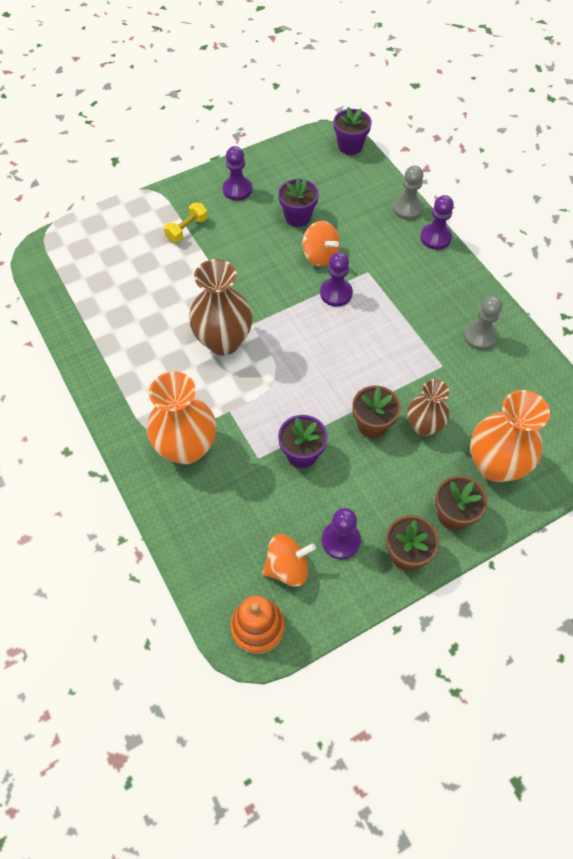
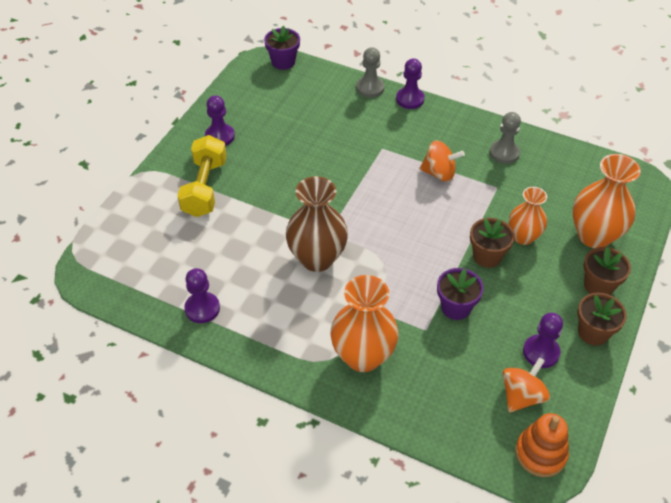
camera: 35 degrees left, 10 degrees down
(187, 229) = (205, 188): yellow dumbbell -> yellow dumbbell, size x1.78
(298, 217) = (290, 134): purple flower pot -> none
(320, 255) = (334, 154): orange spinning top -> orange spinning top (439, 173)
(336, 293) = (373, 176): purple pawn -> purple pawn (202, 308)
(423, 426) = (523, 236): brown vase -> orange vase

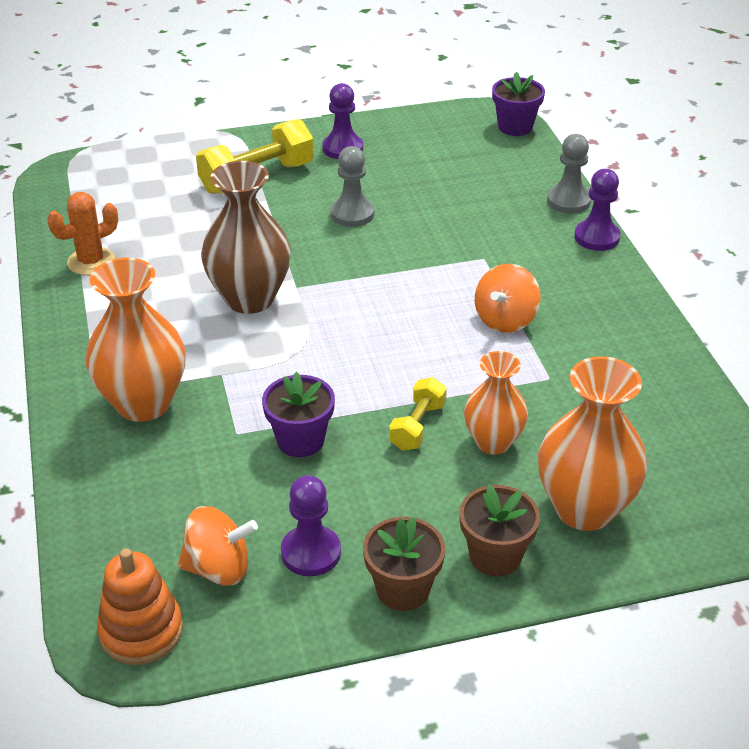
camera: 50 degrees right, 10 degrees down
(202, 308) = (91, 261): purple pawn -> orange cactus
(439, 173) = (505, 320): orange spinning top -> orange spinning top turned 60 degrees clockwise
(487, 256) = (417, 426): brown flower pot -> yellow dumbbell
(504, 153) = (620, 355): grey pawn -> grey pawn (352, 214)

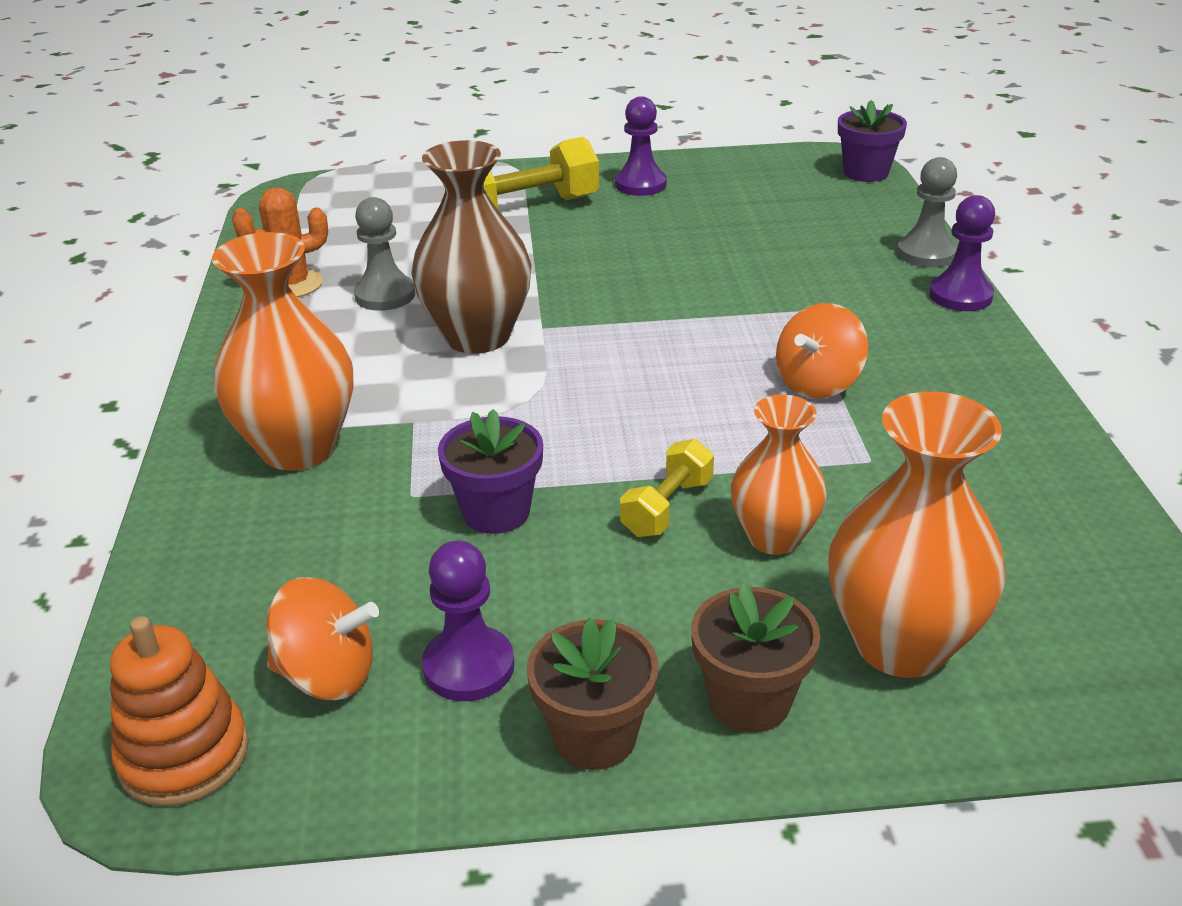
camera: 10 degrees right, 5 degrees down
(352, 214) = (635, 252): grey pawn -> grey pawn (385, 295)

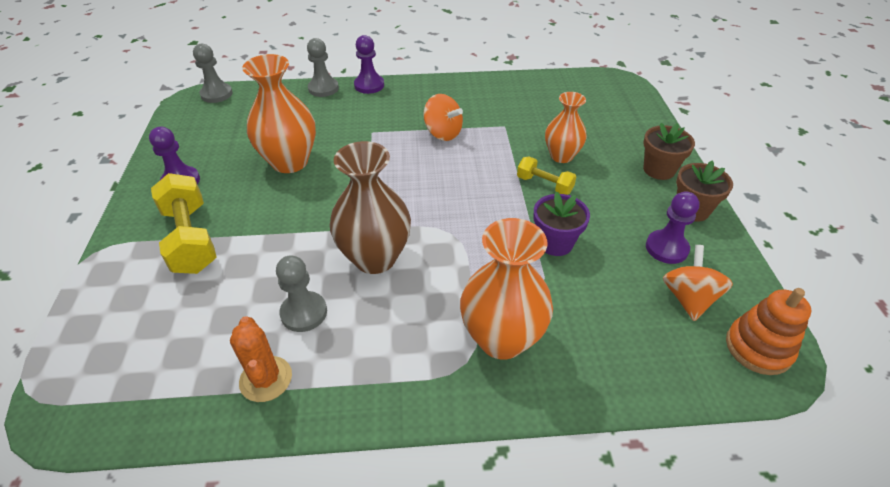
camera: 90 degrees left, 10 degrees up
(866, 173) = (216, 94): purple flower pot -> grey pawn
(901, 644) = (618, 132): orange vase -> orange vase (290, 162)

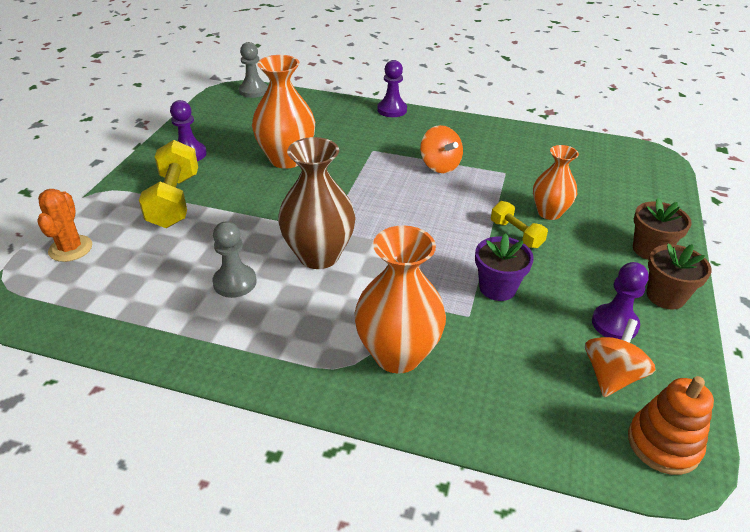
camera: 20 degrees right, 5 degrees down
(266, 379) = (178, 324): orange cactus -> orange cactus (70, 248)
(323, 88) = (348, 104): grey pawn -> none

